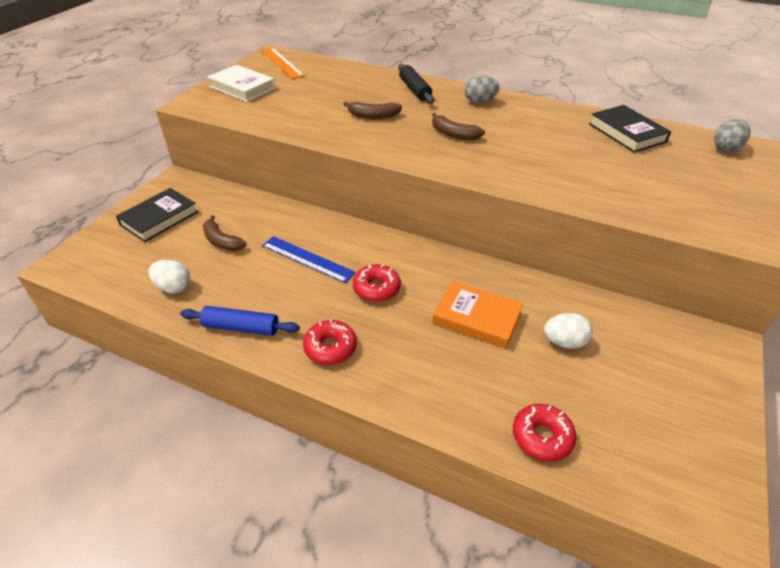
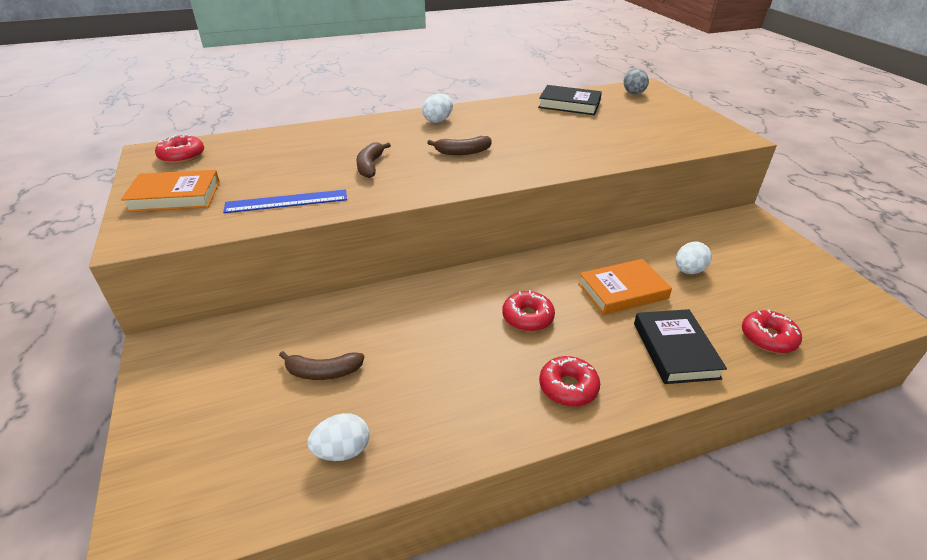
camera: 45 degrees left, 5 degrees down
(159, 218) = (205, 398): black book -> black book (675, 350)
(241, 327) = (472, 431): blue rolling pin -> none
(242, 87) = (175, 196): white book -> orange book
(282, 63) = (182, 156): orange ruler -> red donut
(307, 259) = (435, 332): blue ruler -> blue ruler (286, 201)
(373, 116) = (370, 166): brown banana -> brown banana turned 135 degrees clockwise
(415, 90) = (368, 131): black rolling pin -> none
(479, 101) = (438, 120): grey egg -> white egg

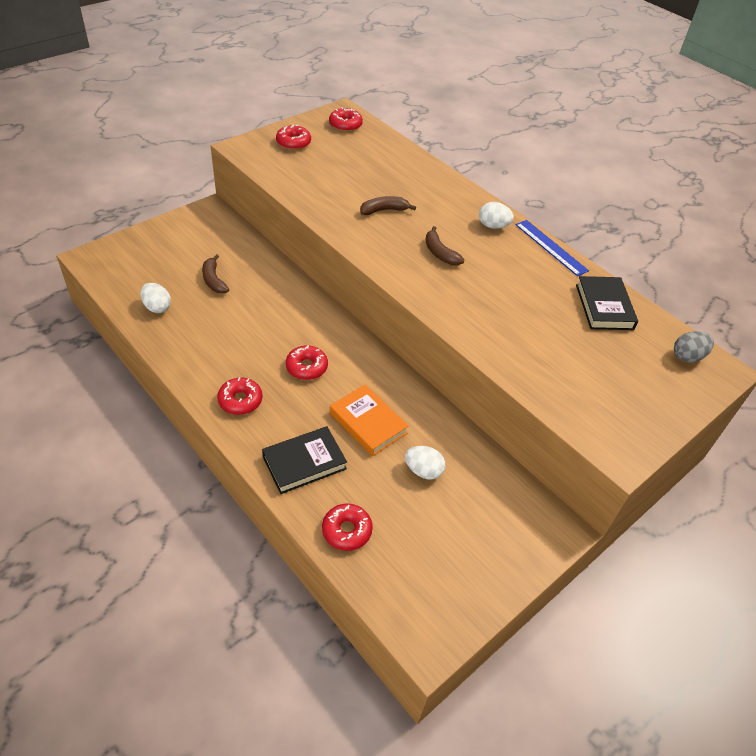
camera: 65 degrees right, 10 degrees up
(175, 196) = (293, 143): orange book -> red donut
(286, 201) = (311, 188): blue ruler -> blue ruler (551, 247)

